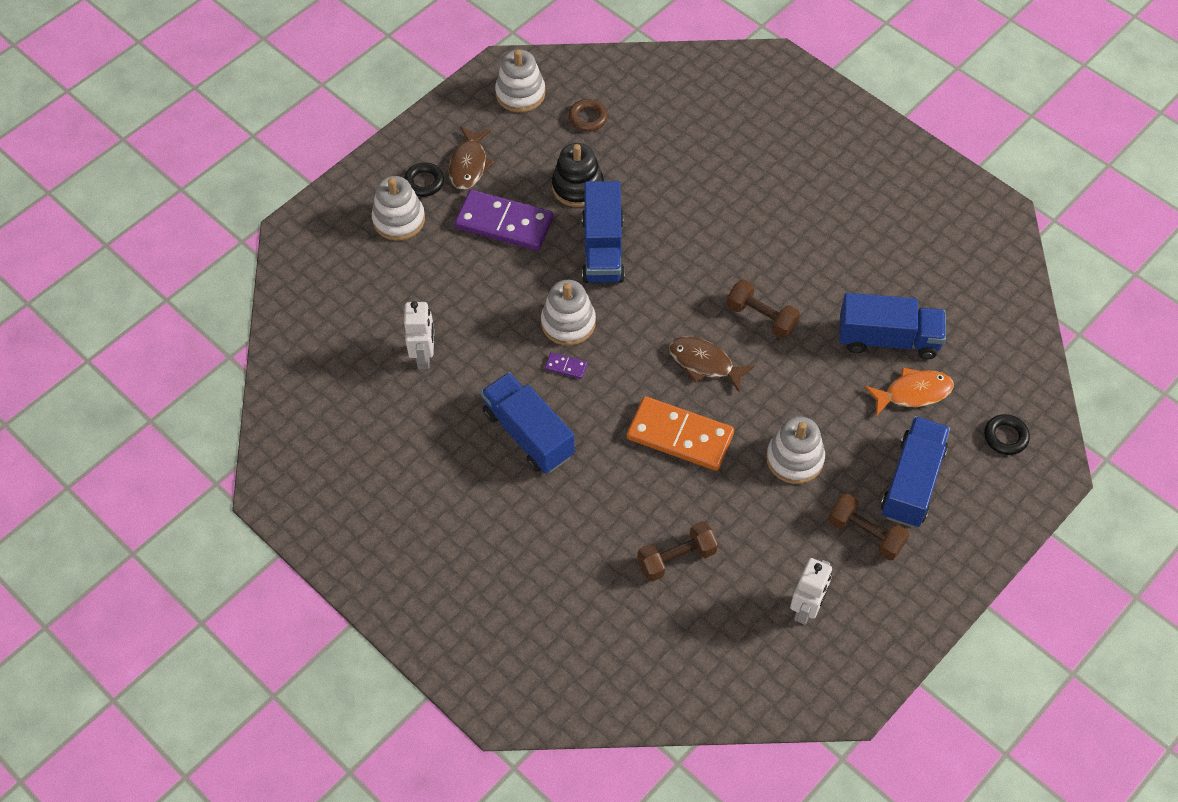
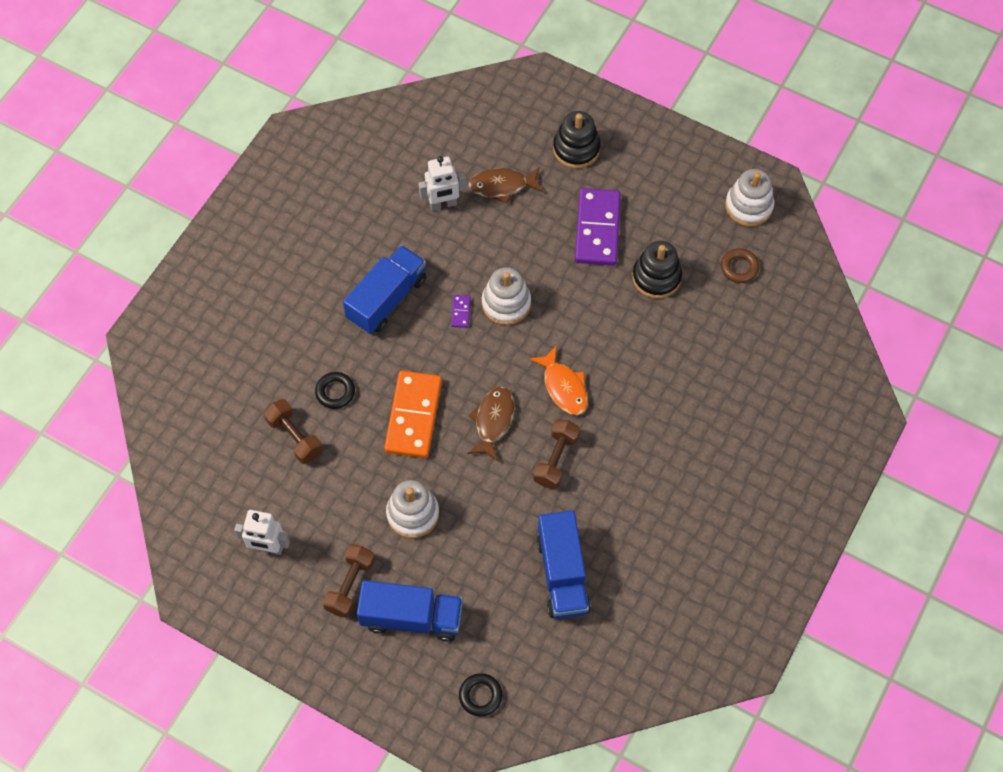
camera: 75 degrees right, 5 degrees up
(399, 219) = (576, 149): white stacking toy -> black stacking toy
(424, 182) = (622, 157): black ring -> black ring (335, 392)
(469, 164) = (653, 186): brown fish -> brown fish (502, 186)
(603, 249) = (593, 313): blue truck -> none
(913, 393) = (508, 605): orange fish -> orange fish (564, 387)

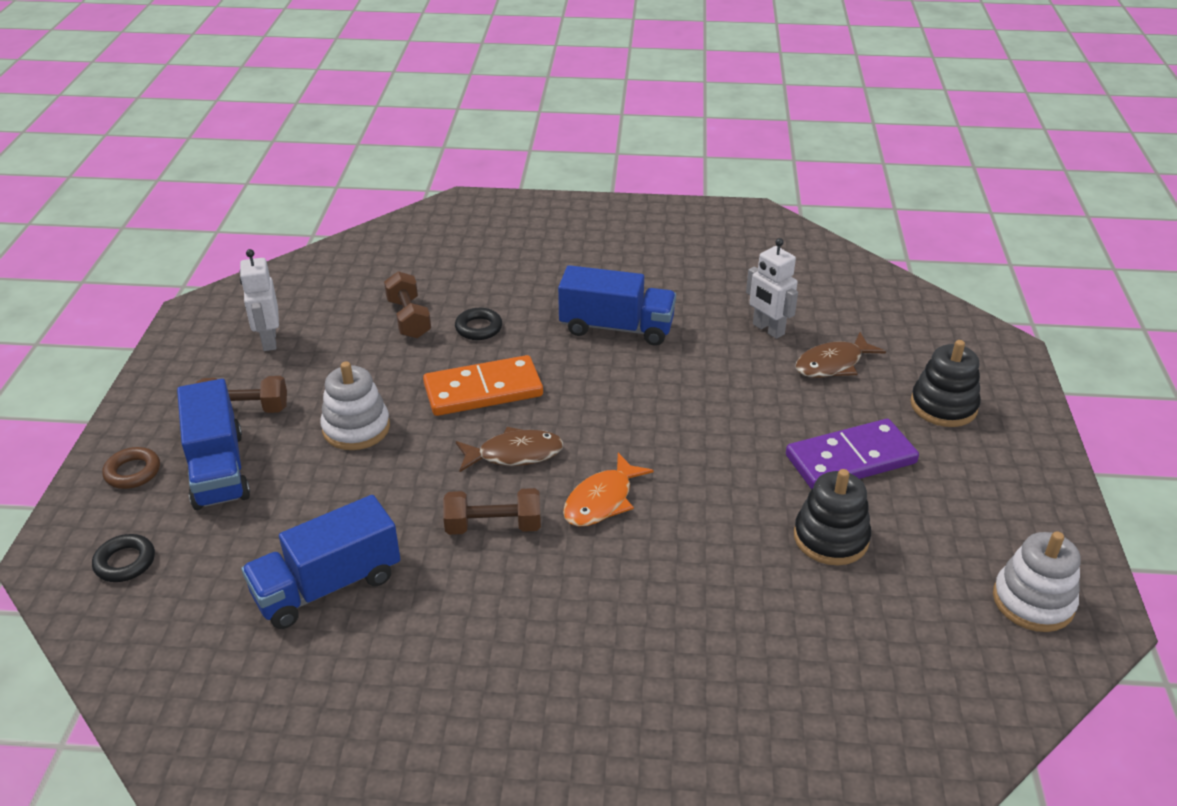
camera: 65 degrees right, 25 degrees down
(295, 437) = (409, 318): brown dumbbell -> brown dumbbell turned 45 degrees counterclockwise
(460, 312) = (642, 384): purple domino -> none
(502, 186) = (833, 364): brown fish -> brown fish turned 90 degrees counterclockwise
(506, 303) = (681, 415): white stacking toy -> none
(739, 267) = (924, 623): brown ring -> brown ring (133, 472)

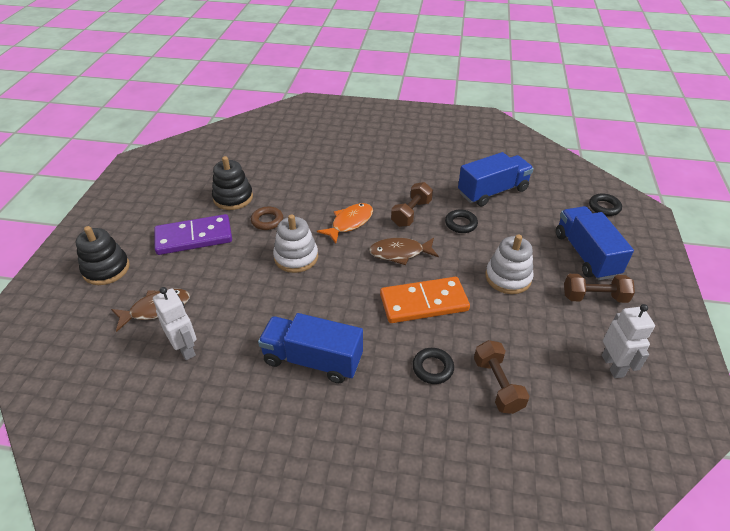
camera: 175 degrees left, 5 degrees up
(133, 472) = (639, 256): brown ring -> brown ring (267, 221)
(407, 510) = (461, 224): none -> black ring
(493, 526) = (411, 213): brown dumbbell -> brown dumbbell turned 60 degrees counterclockwise
(1033, 601) = (157, 168): white stacking toy -> white stacking toy (296, 257)

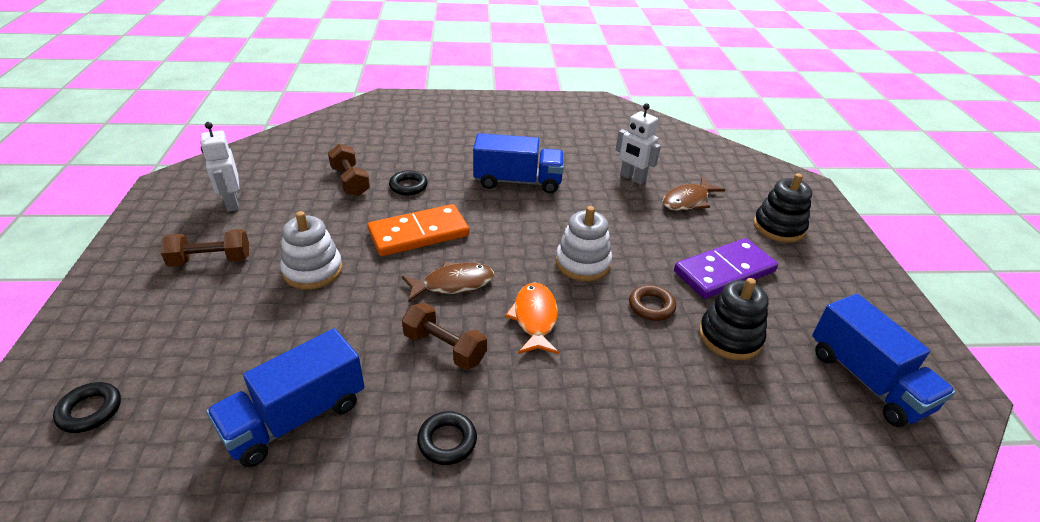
camera: 165 degrees right, 5 degrees down
(349, 223) = (534, 318): orange fish -> orange fish turned 150 degrees clockwise
(411, 213) = (444, 348): brown dumbbell -> brown dumbbell turned 75 degrees counterclockwise
(461, 224) = (365, 339): black ring -> black ring (447, 441)
(585, 254) = (186, 314): blue truck -> blue truck (867, 380)

